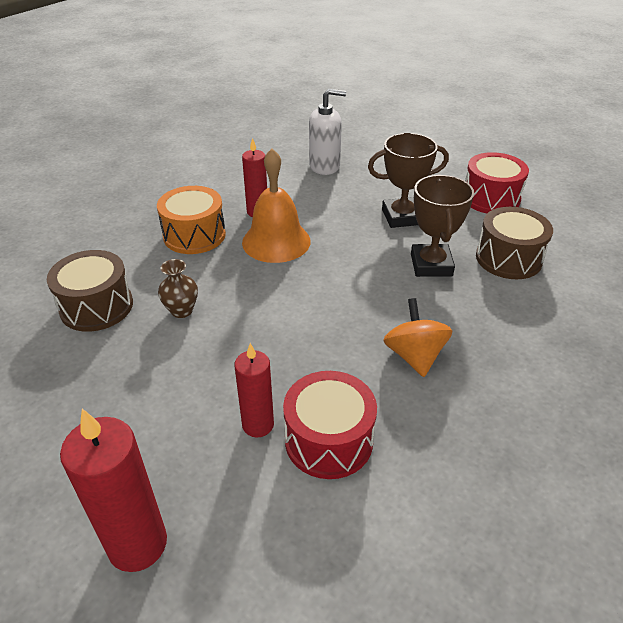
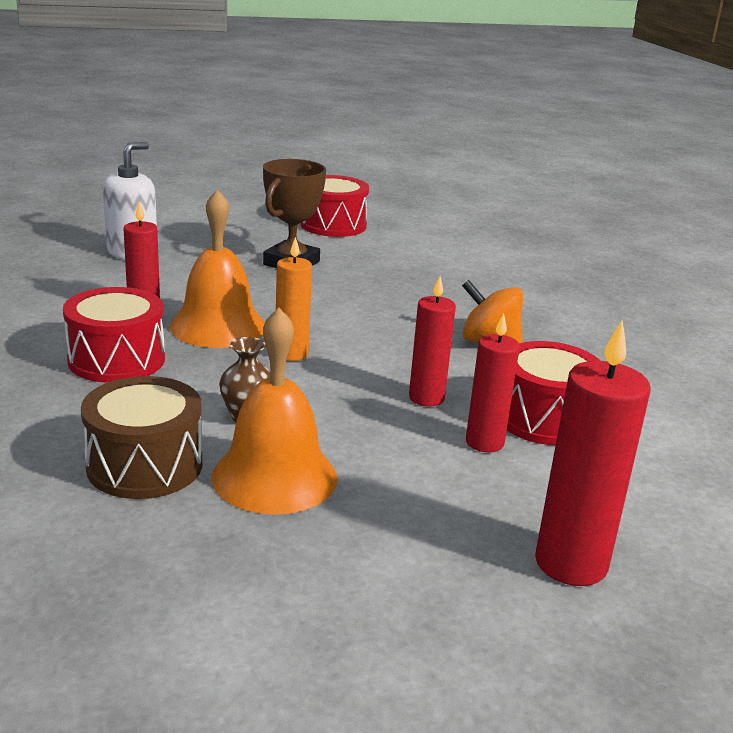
camera: 55 degrees left, 15 degrees down
(126, 356) = (274, 476): none -> orange bell
(194, 235) = (116, 360): orange drum -> red drum
(277, 284) = (291, 354): none -> orange candle
(289, 367) = (426, 398): none -> red candle
(431, 265) = (382, 284): brown trophy -> none
(508, 258) = (424, 257): brown drum -> none

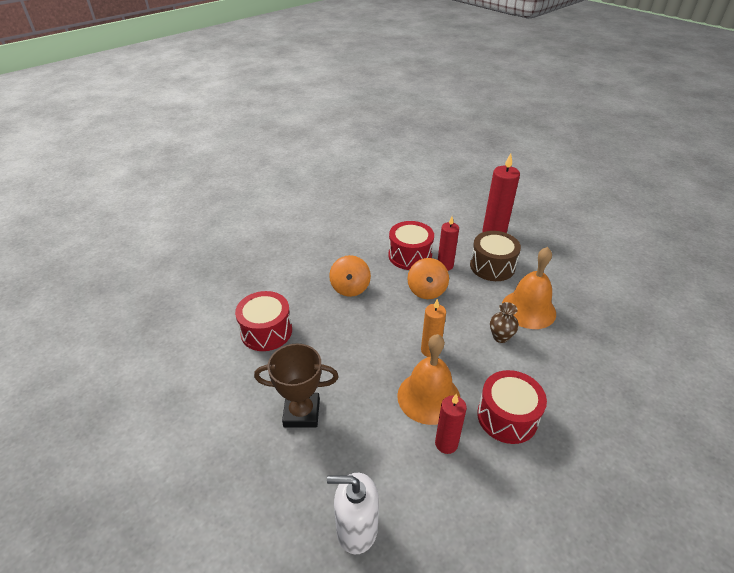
camera: 115 degrees left, 15 degrees up
(145, 465) = (565, 348): brown drum -> brown drum (492, 266)
(333, 225) = (197, 428): red drum -> red drum (266, 331)
(426, 398) = (426, 290): red candle -> orange spinning top

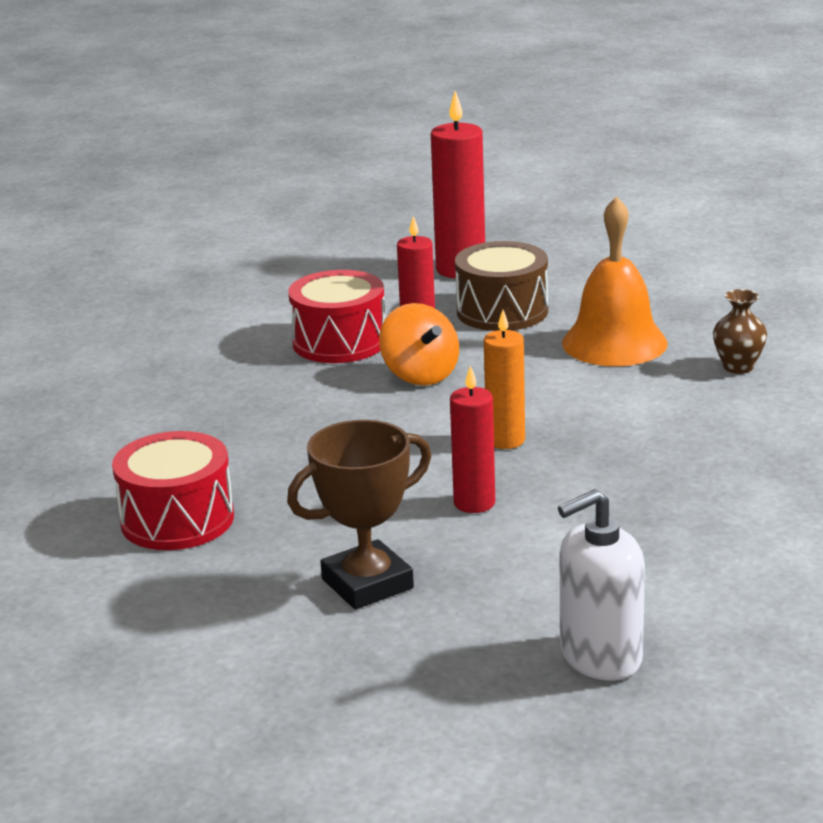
camera: 30 degrees left, 15 degrees down
(350, 288) = (274, 416): orange spinning top -> none
(428, 397) = (560, 490): orange bell -> none
(446, 444) = (640, 526): red candle -> red candle (474, 503)
(500, 337) = (602, 388): brown vase -> brown vase (738, 367)
(507, 417) = (701, 467): red drum -> none

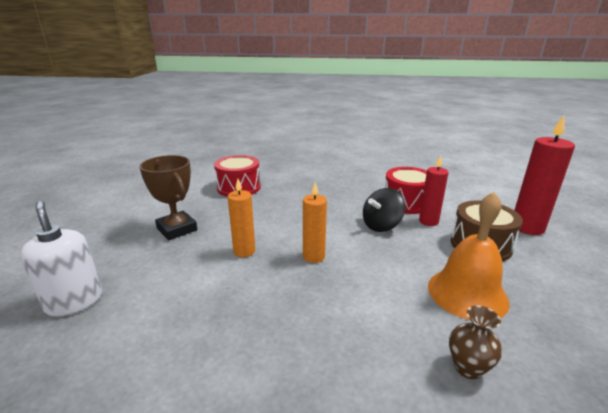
camera: 80 degrees right, 0 degrees up
(420, 375) = (381, 225): orange spinning top -> black spinning top
(474, 503) = (244, 251): red candle -> orange candle

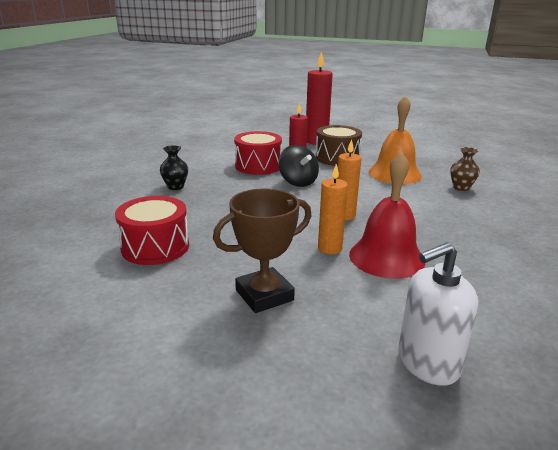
camera: 80 degrees left, 0 degrees up
(230, 283) = (386, 257): none -> red bell
(333, 178) = (175, 187): none -> black vase

